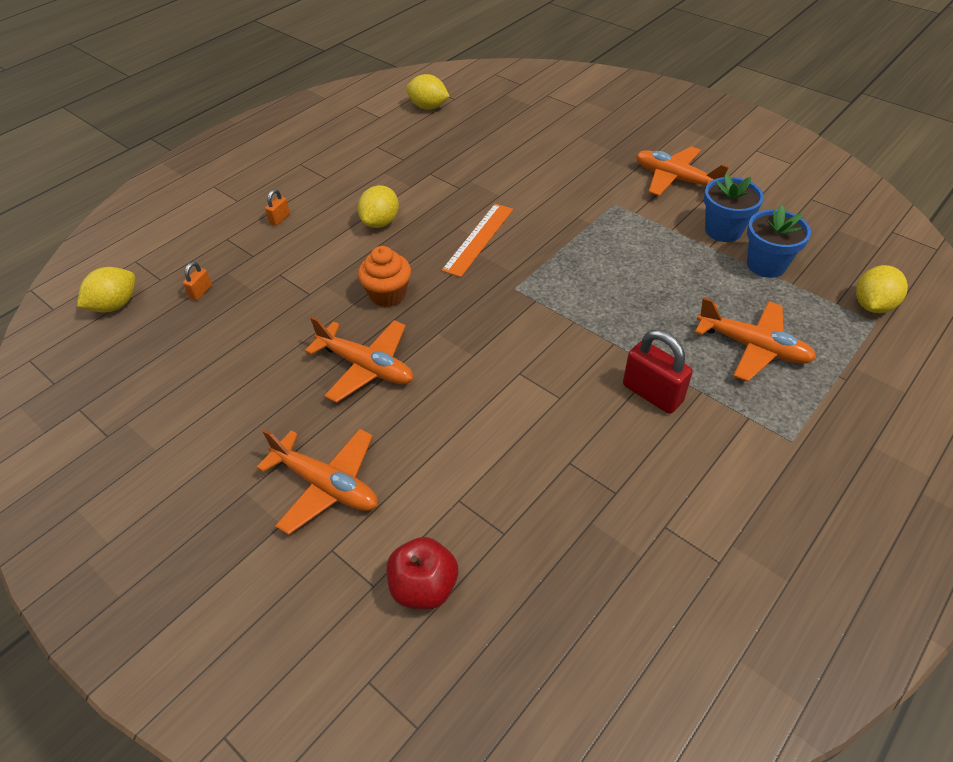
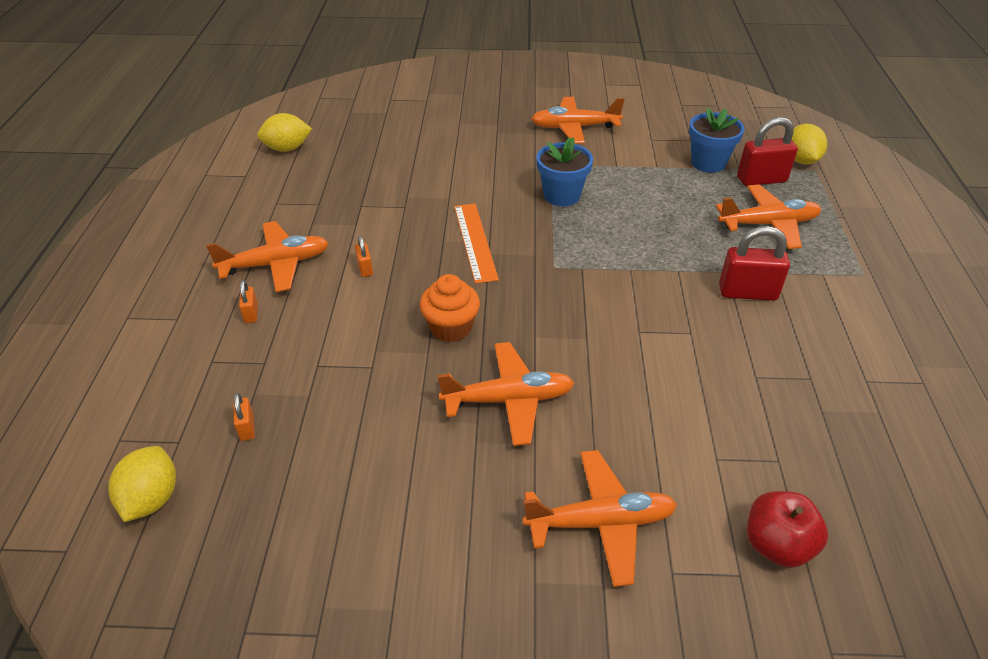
camera: 40 degrees left, 5 degrees down
(329, 191) = (276, 264): none -> orange plane
(380, 222) = (365, 268): yellow lemon -> orange padlock
(723, 230) = (652, 151): blue flower pot -> blue flower pot (561, 195)
(801, 304) = (761, 180): none -> red padlock

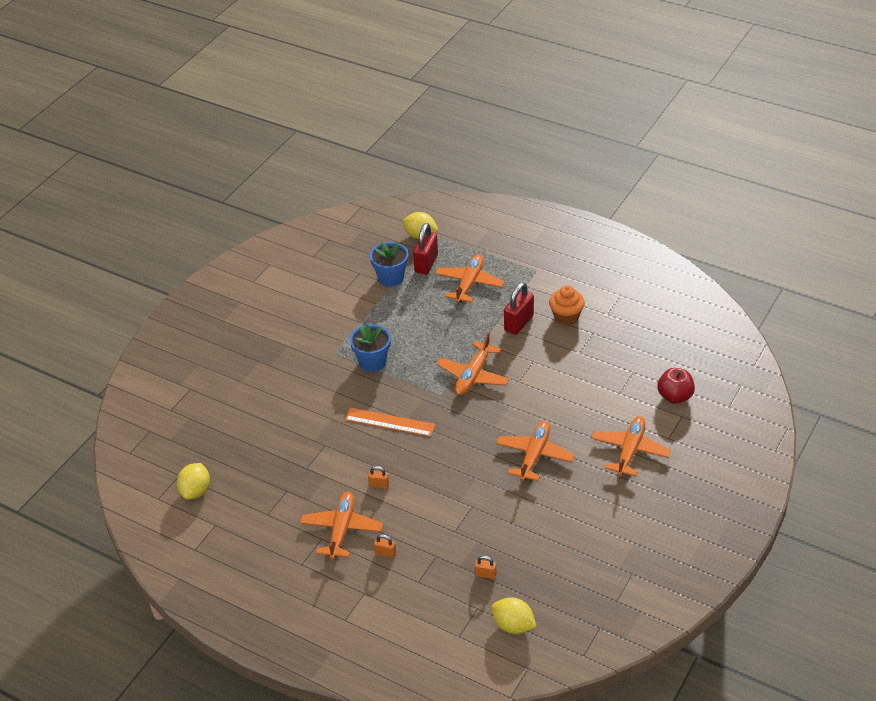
camera: 60 degrees left, 0 degrees up
(451, 328) = (462, 461): orange cupcake -> orange cupcake (566, 317)
(574, 127) = (298, 323): orange plane -> orange plane (473, 376)

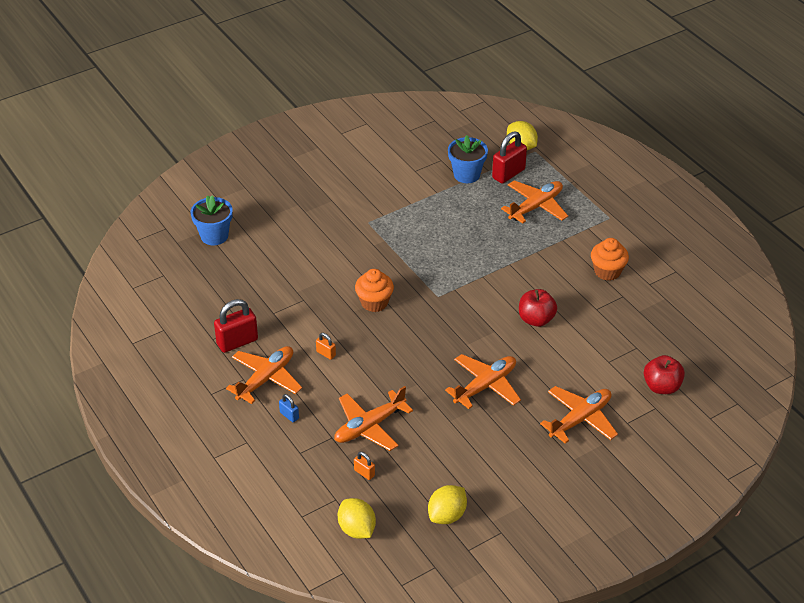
camera: 25 degrees right, 0 degrees up
(195, 491) = (167, 294): yellow lemon -> yellow lemon (447, 515)
(372, 362) = (396, 243): blue flower pot -> blue flower pot (214, 236)
(385, 553) = (289, 415): orange padlock -> blue padlock
(389, 422) = (374, 302): orange ruler -> orange cupcake
(473, 376) = (480, 291): orange plane -> orange plane (369, 426)
(519, 323) = (557, 260): red padlock -> red padlock (237, 342)
(536, 381) = (536, 319): none -> red apple

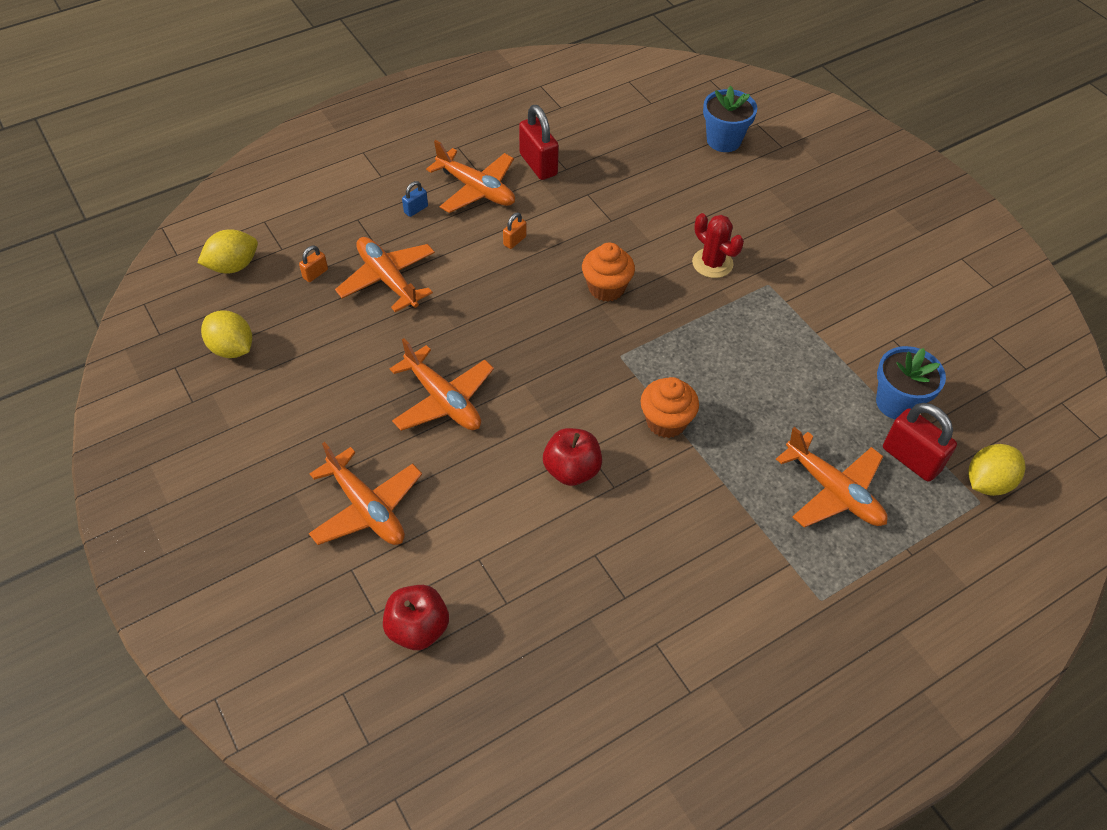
camera: 90 degrees right, 10 degrees up
(348, 248) = (712, 263): none -> red cactus
(607, 271) = (683, 580): orange cupcake -> orange cupcake (666, 422)

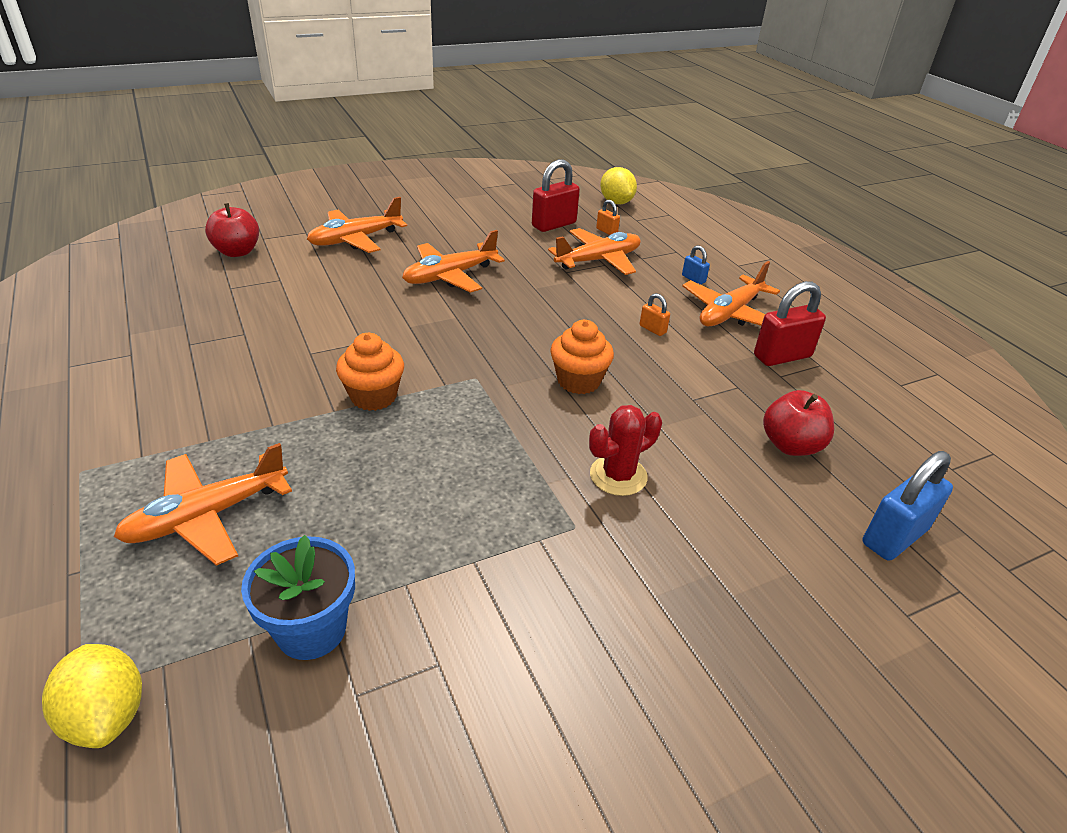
camera: 95 degrees right, 15 degrees down
(232, 348) = (529, 200): yellow lemon -> none
(572, 470) = (342, 331): red apple -> red apple (790, 445)
(723, 140) = (894, 536): blue flower pot -> blue padlock
(911, 459) = (206, 617): red padlock -> red padlock (554, 225)

